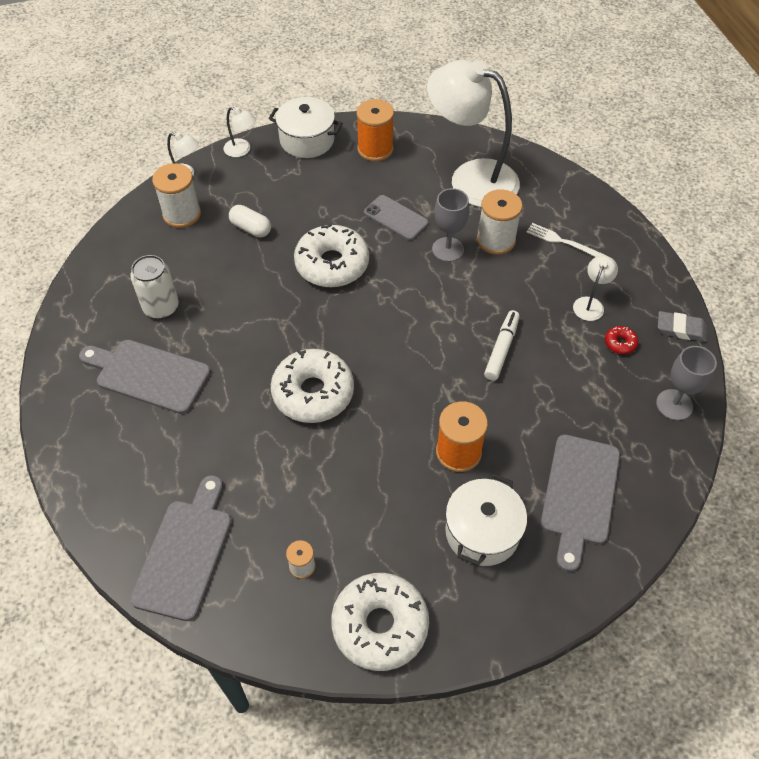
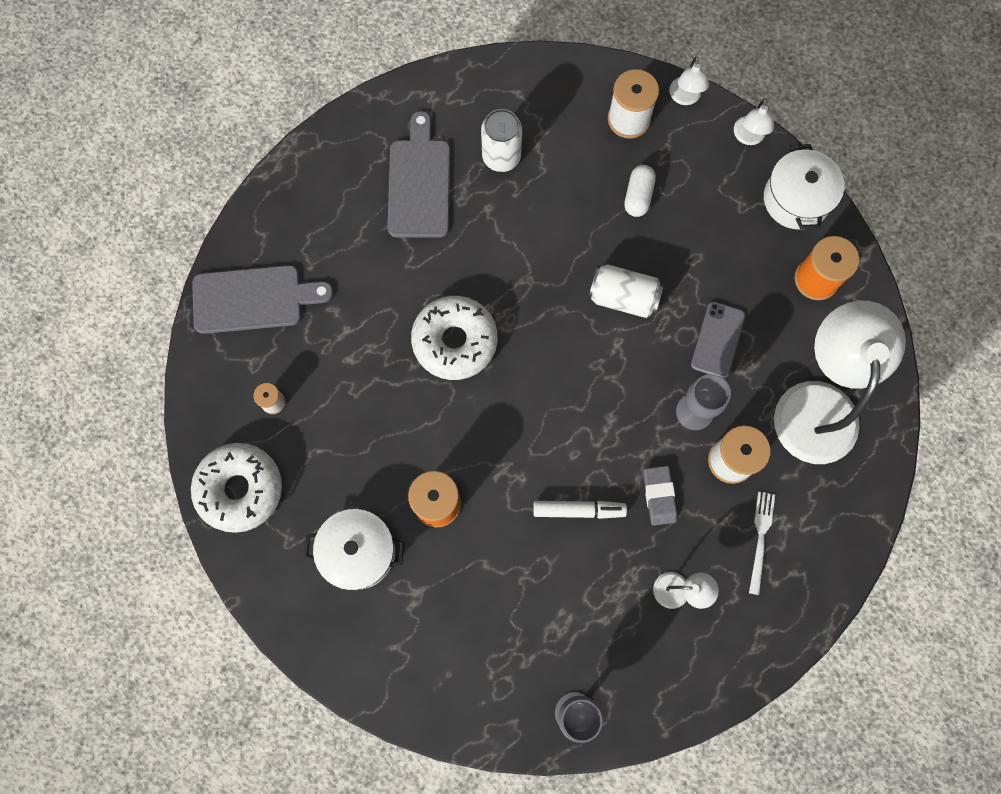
camera: 70 degrees right, 20 degrees up
(332, 264) = (623, 297): white donut -> white can
(579, 494) = (430, 635): grey cutting board -> none
(620, 343) = (636, 636): red donut -> none
(680, 329) = (683, 702): grey eraser -> grey eraser (659, 496)

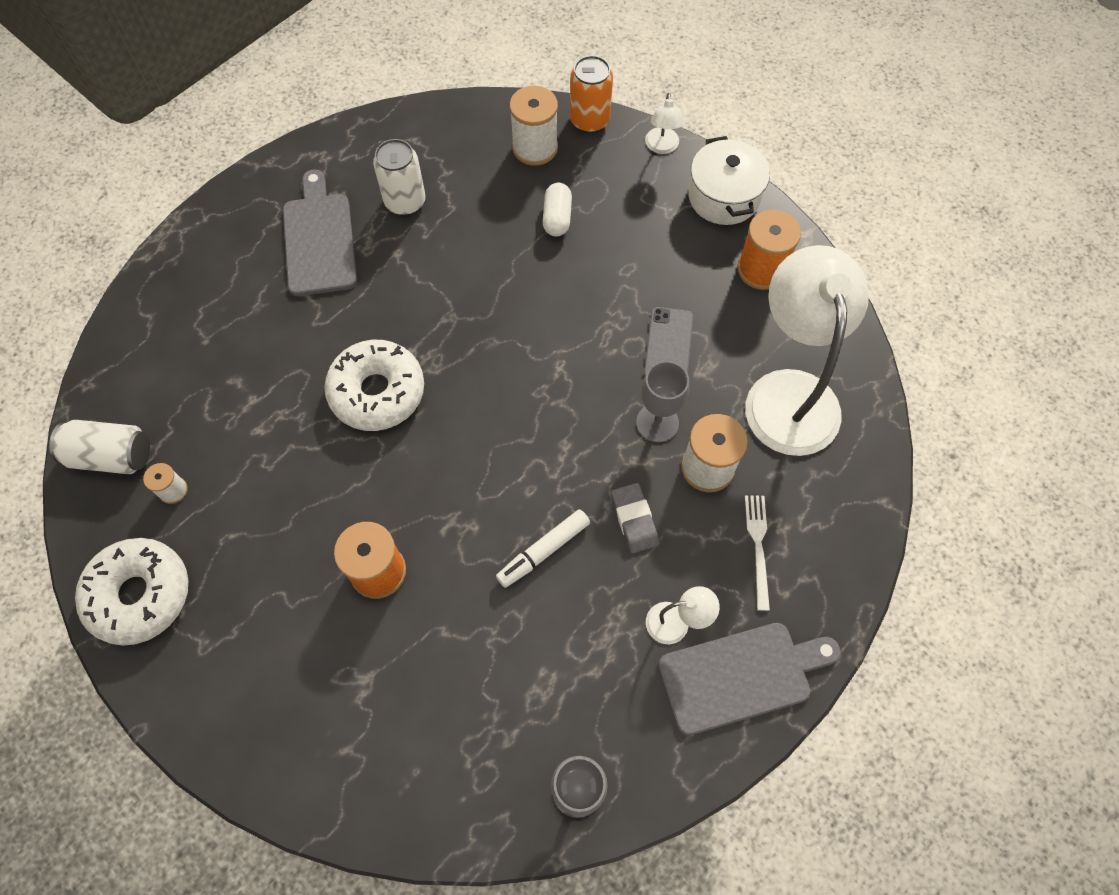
camera: 10 degrees left, 10 degrees down
(253, 299) = (142, 384): grey cutting board -> grey cutting board (741, 676)
(358, 552) = (290, 643): white pot -> none
(578, 510) = (544, 551): white marker -> white marker turned 150 degrees clockwise
(623, 297) = (557, 318): white can -> white can (111, 456)
(685, 97) = (589, 120): white lamp -> orange can

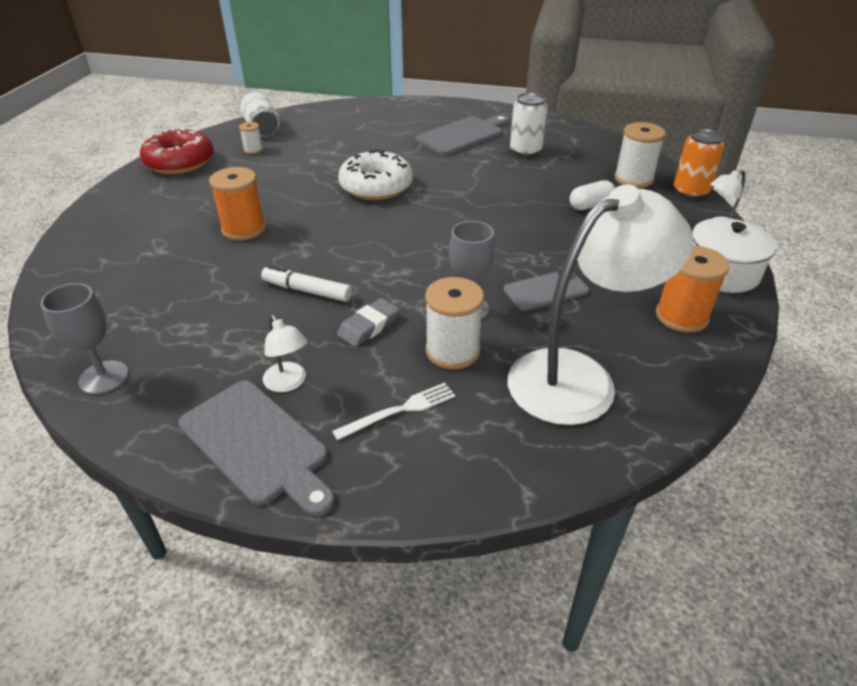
camera: 60 degrees right, 25 degrees down
(139, 595) = (180, 162): white donut -> red donut

